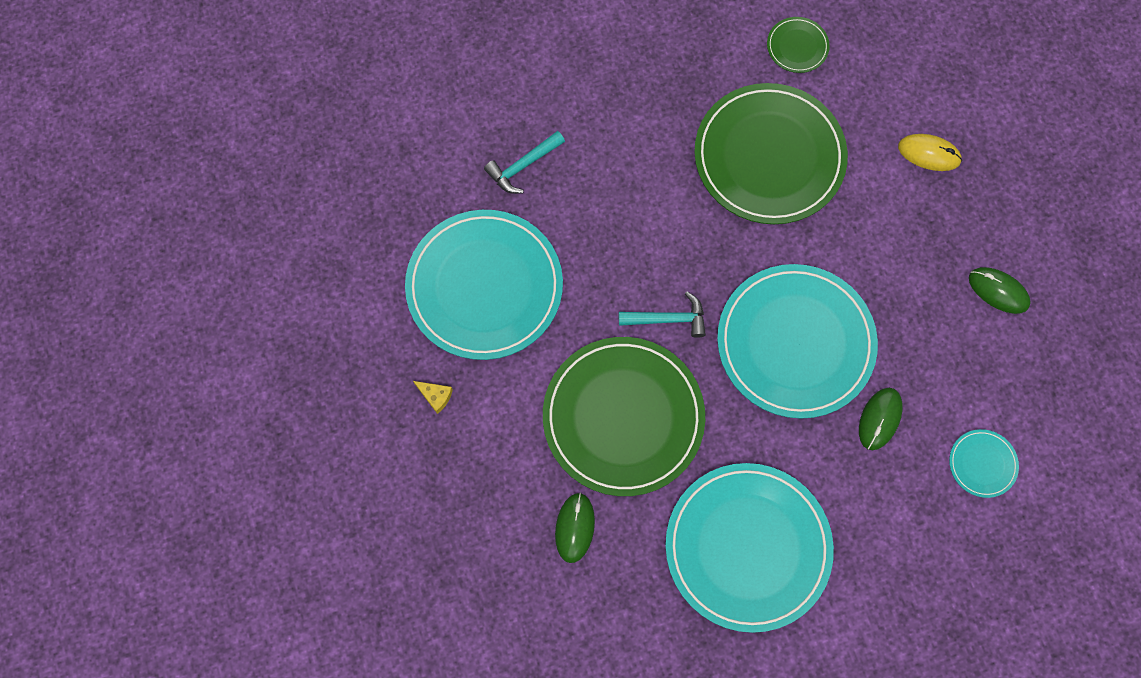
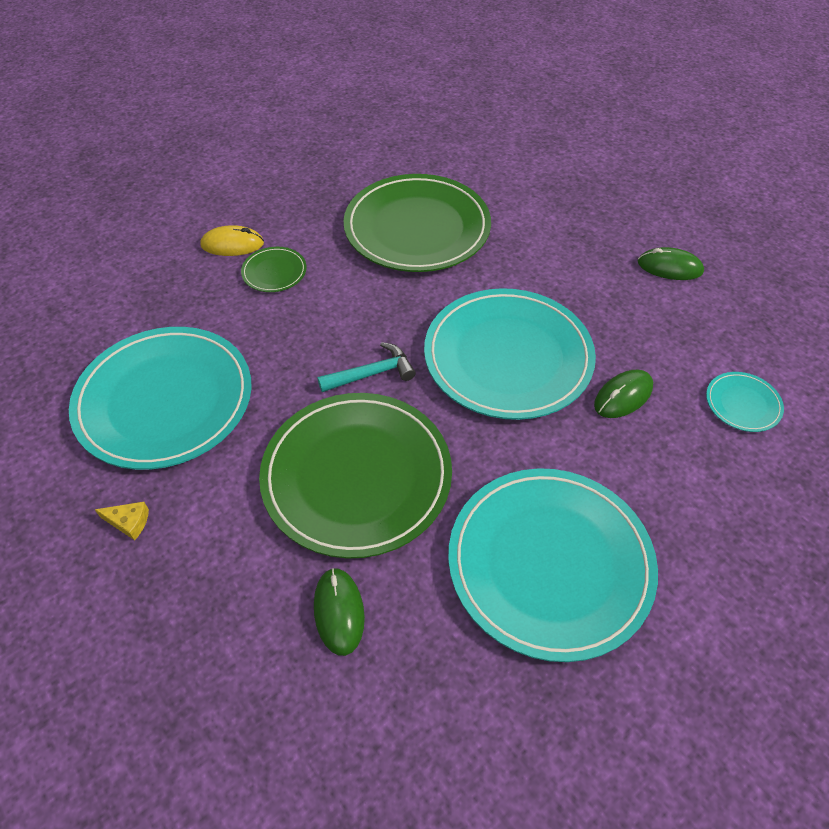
camera: 20 degrees left, 20 degrees down
(523, 166) = (181, 292): turquoise hammer -> none
(797, 46) = (408, 154): green plate -> green plate (274, 272)
(879, 419) = (623, 396): green mouse -> green mouse turned 45 degrees clockwise
(929, 153) = (554, 192): yellow mouse -> yellow mouse (232, 244)

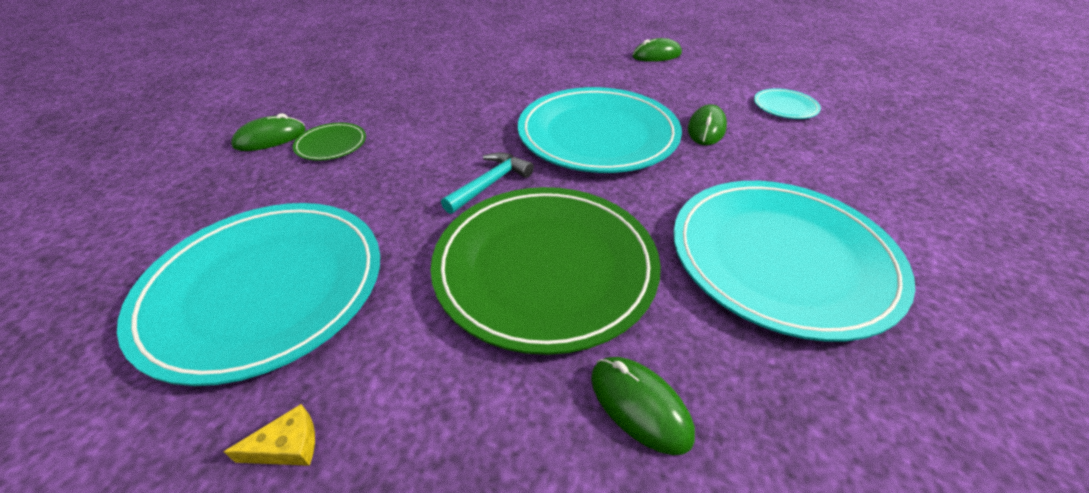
camera: 30 degrees left, 10 degrees down
(232, 244) = (270, 138): yellow mouse -> green mouse
(417, 228) = (447, 83): green plate -> none

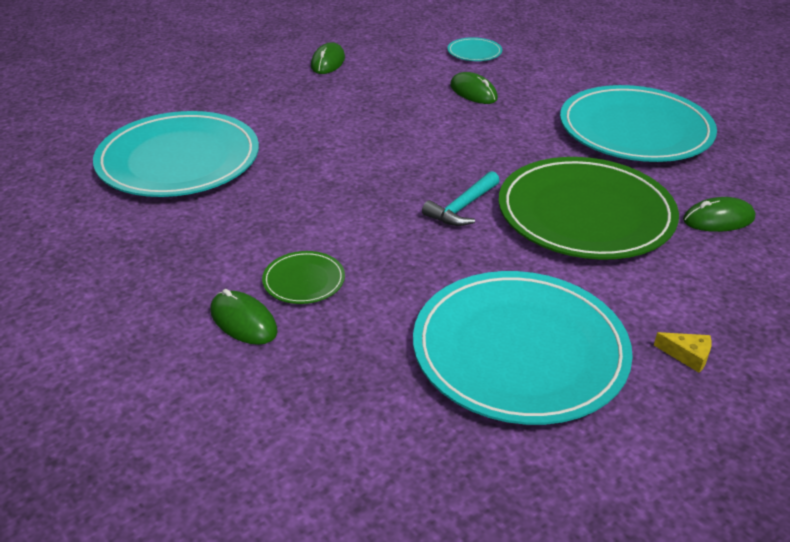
camera: 60 degrees left, 5 degrees down
(270, 138) = (243, 321): green mouse -> green mouse turned 45 degrees counterclockwise
(287, 446) = (687, 355): yellow cheese -> yellow cheese turned 105 degrees clockwise
(490, 184) = (462, 207): turquoise hammer -> turquoise hammer turned 120 degrees counterclockwise
(597, 134) = (435, 137): turquoise plate -> turquoise plate (179, 160)

